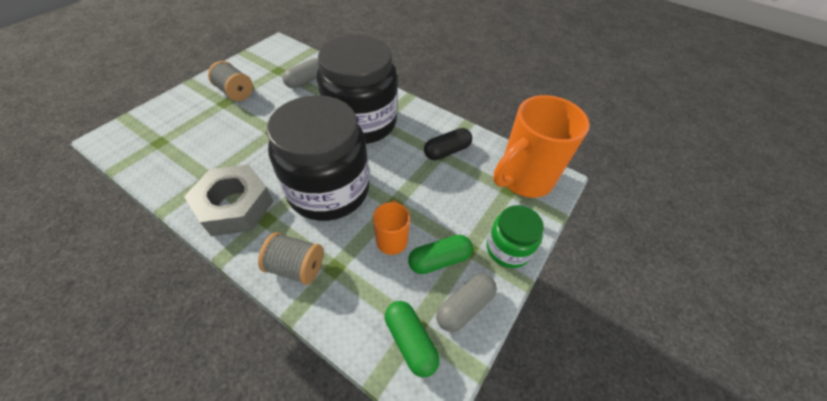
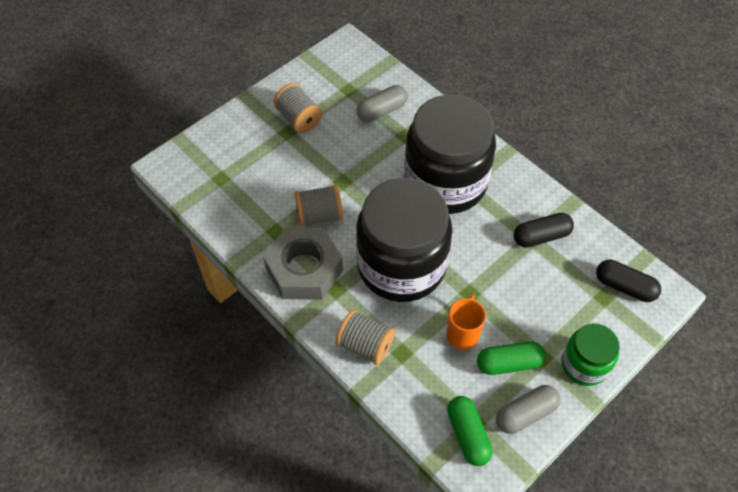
camera: 15 degrees right, 5 degrees up
(251, 160) = (319, 215): none -> grey spool
(523, 179) = (624, 287): orange mug -> black capsule

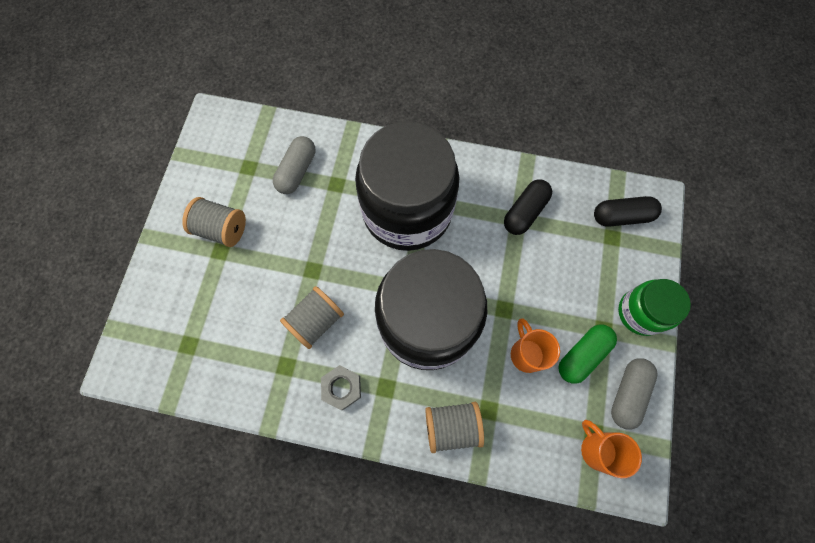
camera: 35 degrees left, 15 degrees up
(304, 269) = (342, 388): grey nut -> grey nut, size x0.49
(468, 435) = (597, 449): green capsule -> orange mug

